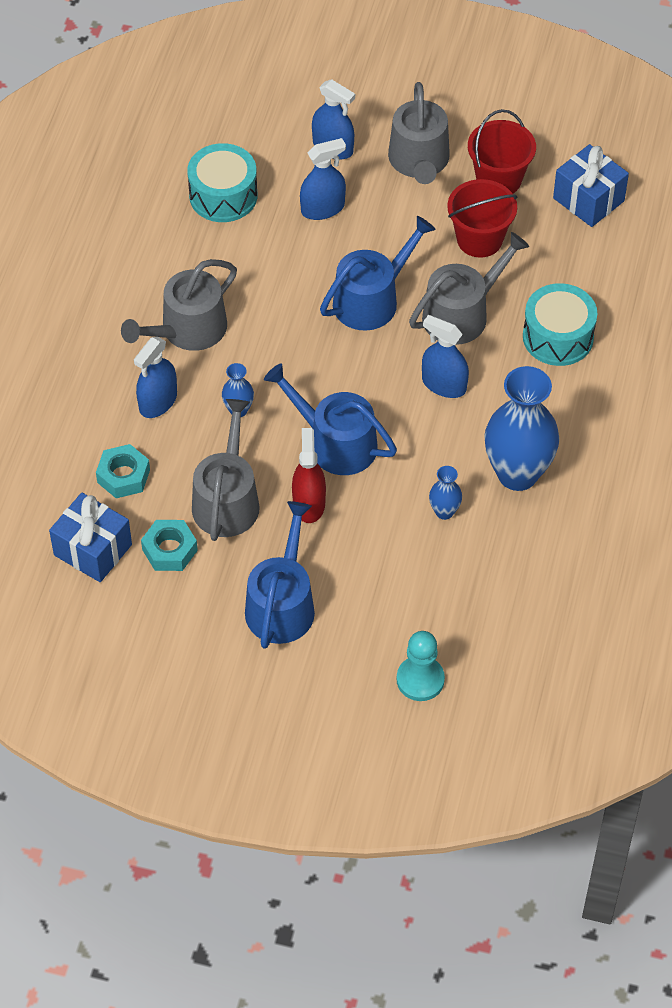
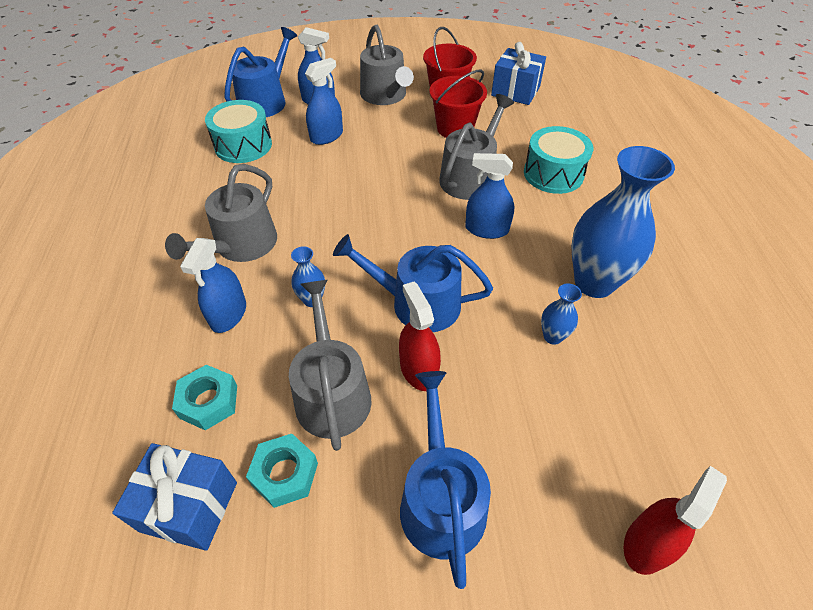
camera: 20 degrees left, 5 degrees down
(372, 299) = (394, 184): blue watering can -> blue watering can (266, 100)
(420, 680) = (647, 543): turquoise pawn -> red spray bottle

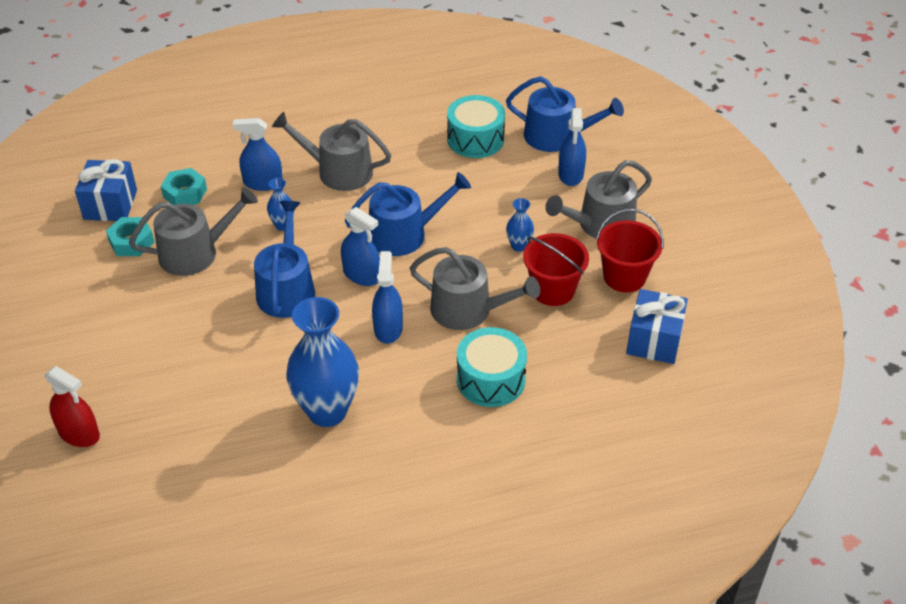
camera: 80 degrees right, 5 degrees down
(326, 136) = (507, 192): blue spray bottle -> blue spray bottle (361, 275)
(418, 369) = (218, 298): red spray bottle -> none
(441, 498) = (114, 321): blue watering can -> blue watering can (405, 234)
(552, 336) = (258, 380): blue vase -> blue vase (519, 246)

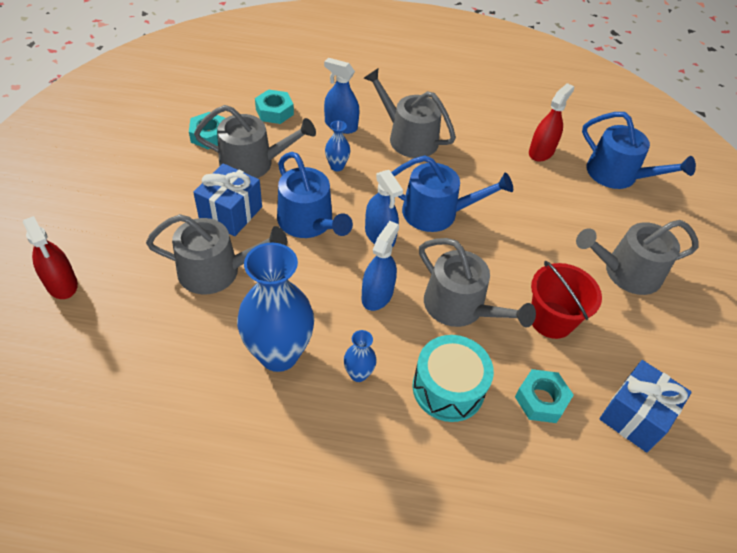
camera: 20 degrees right, 5 degrees up
(110, 204) = (212, 100): blue gift -> blue gift (231, 213)
(224, 365) = (217, 271): none -> grey watering can
(287, 289) = (309, 223): blue watering can -> blue watering can turned 120 degrees clockwise
(475, 139) = (541, 152): turquoise drum -> red spray bottle
(519, 246) = (537, 263): blue vase -> blue vase (358, 374)
(571, 174) = (616, 214): blue spray bottle -> none
(573, 358) = (541, 400): none -> turquoise nut
(624, 277) = (629, 334): red bucket -> none

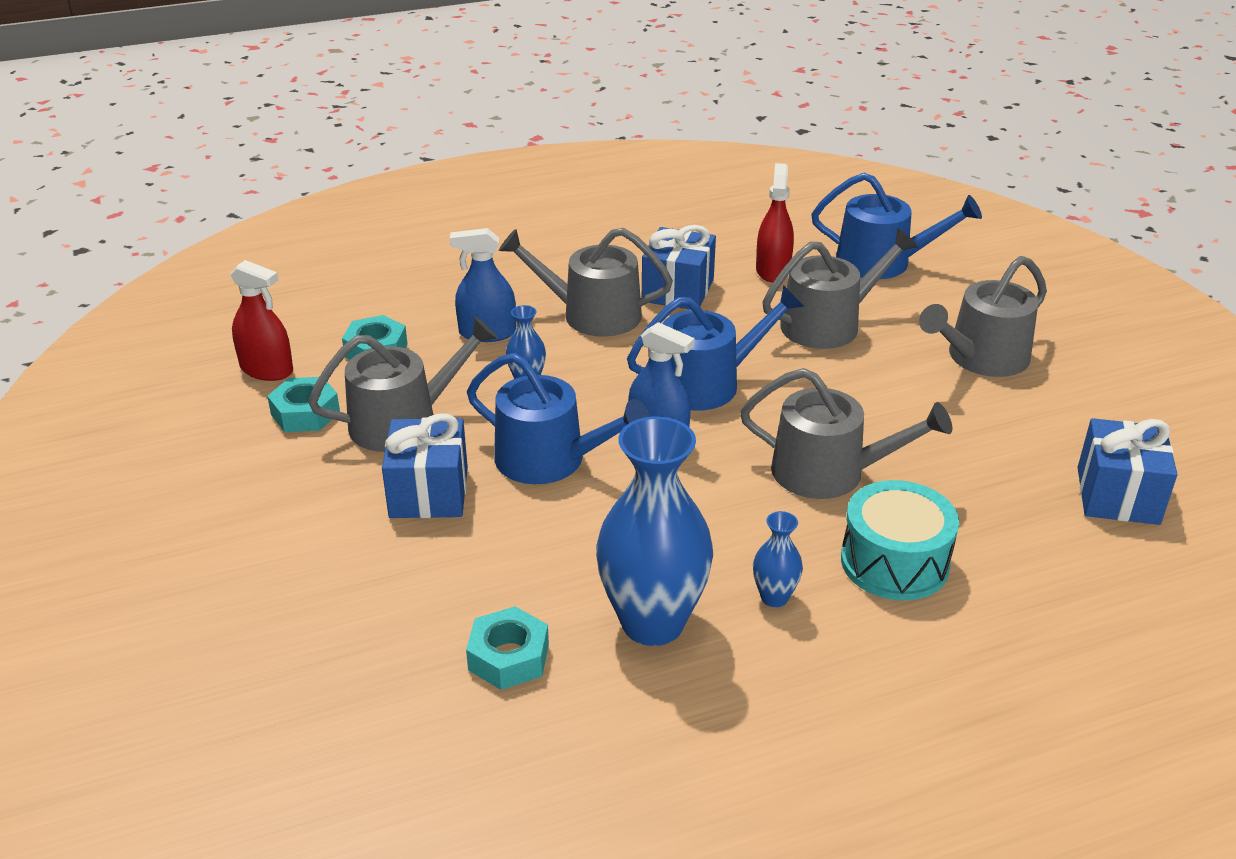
camera: 25 degrees left, 15 degrees down
(61, 284) = (252, 682): red spray bottle -> red spray bottle (267, 369)
(217, 271) = (475, 567): grey watering can -> grey watering can (829, 324)
(377, 295) = (717, 503): blue spray bottle -> none
(471, 142) = (678, 290): none -> blue gift
(541, 400) = (1007, 526): turquoise nut -> turquoise nut (508, 657)
(551, 320) = (944, 440): red bucket -> none

